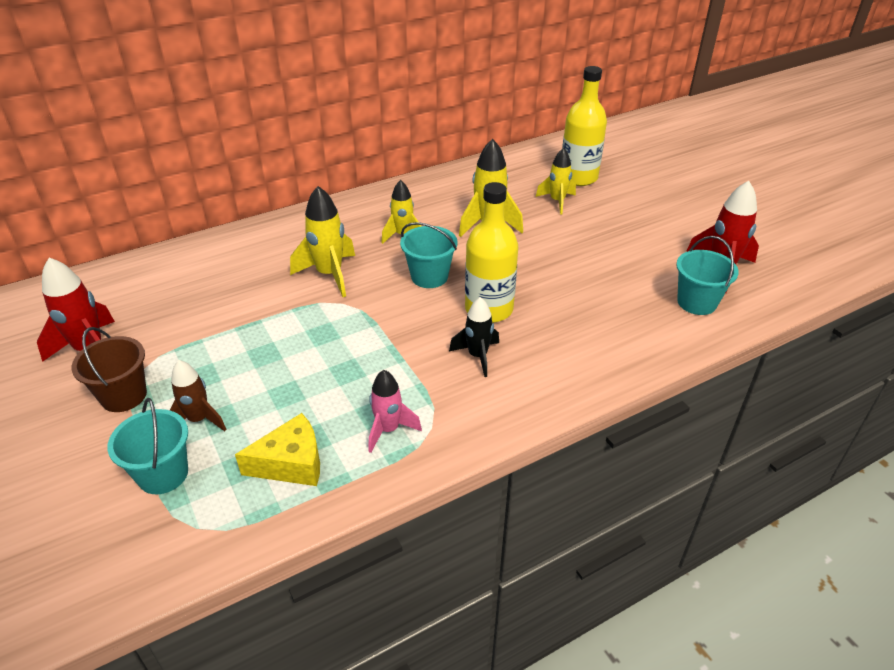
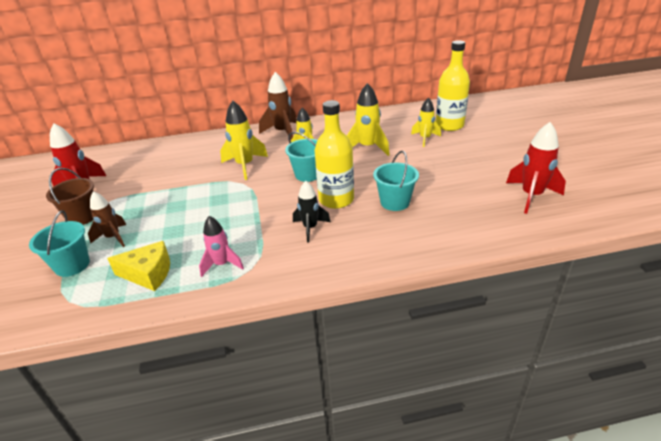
camera: 20 degrees right, 5 degrees down
(354, 213) = (282, 132): none -> brown rocket
(696, 302) = (498, 216): turquoise bucket -> turquoise bucket (395, 202)

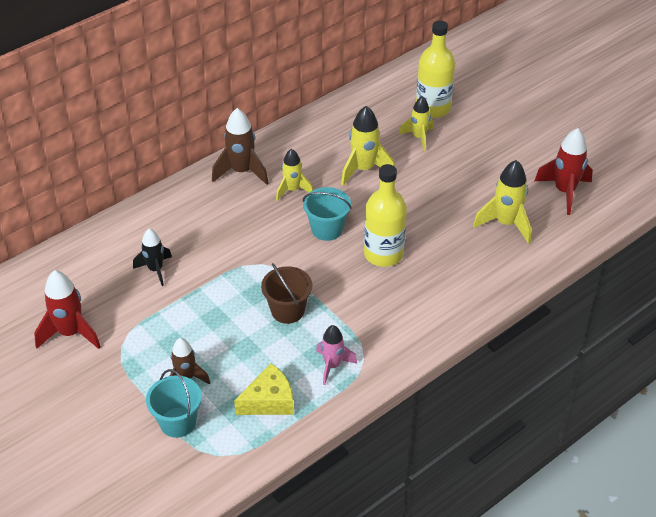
camera: 30 degrees left, 10 degrees up
(83, 217) = (118, 367): brown bucket -> brown bucket (287, 310)
(245, 165) = (242, 238): yellow rocket -> yellow rocket (505, 223)
(310, 228) = (384, 297): black rocket -> black rocket (155, 270)
(395, 202) = (444, 239): turquoise bucket -> none

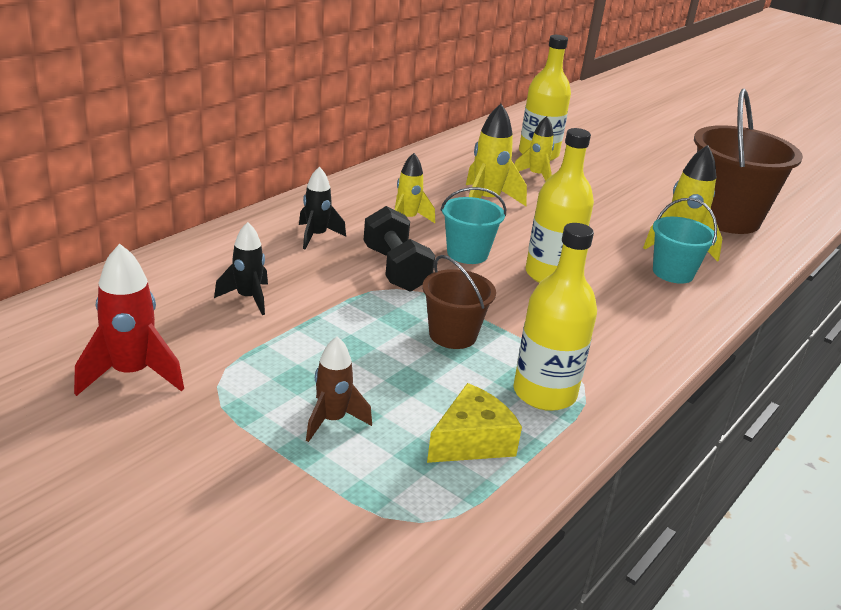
camera: 15 degrees left, 15 degrees down
(177, 422) = (337, 479): turquoise bucket -> turquoise bucket (673, 272)
(218, 208) = (316, 236): none -> black rocket
(241, 171) = (335, 204): brown rocket -> none
(267, 244) = (396, 269): none -> black dumbbell
(332, 366) = (544, 393): pink rocket -> yellow bottle
(564, 192) = (725, 218): red rocket -> brown bucket

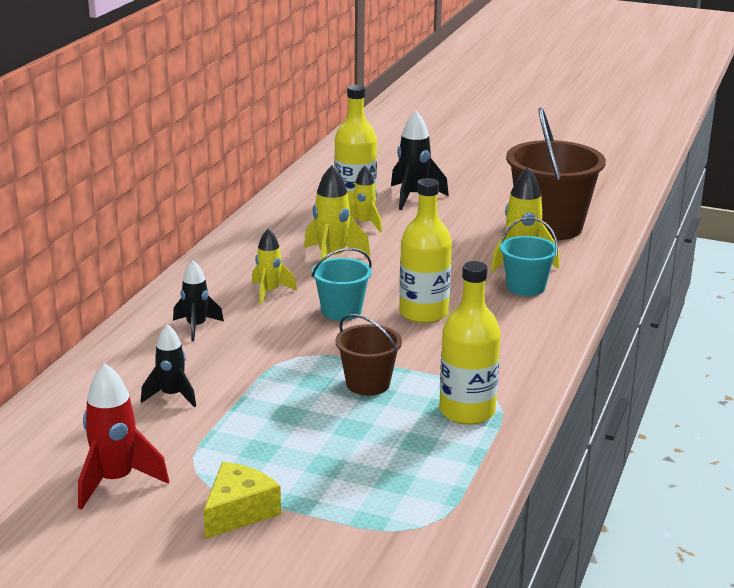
camera: 15 degrees left, 5 degrees down
(332, 420) = (309, 474): brown rocket -> none
(396, 269) = (286, 340): black dumbbell -> none
(471, 441) = (428, 461): yellow cheese -> yellow cheese (238, 512)
(598, 161) = (413, 197): none -> black rocket

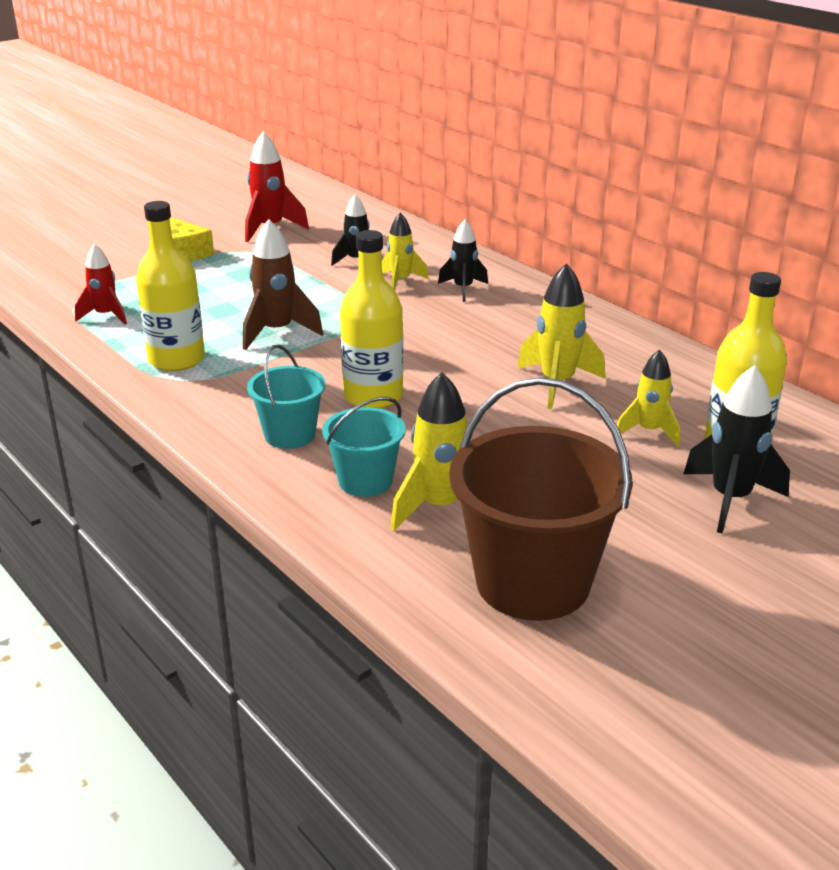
camera: 120 degrees right, 5 degrees up
(269, 292) = (502, 333): yellow rocket -> yellow rocket (400, 281)
(341, 311) = (424, 356): turquoise bucket -> turquoise bucket (289, 435)
(368, 384) = (277, 332): brown bucket -> brown rocket
(433, 488) = (106, 316): none -> red rocket

